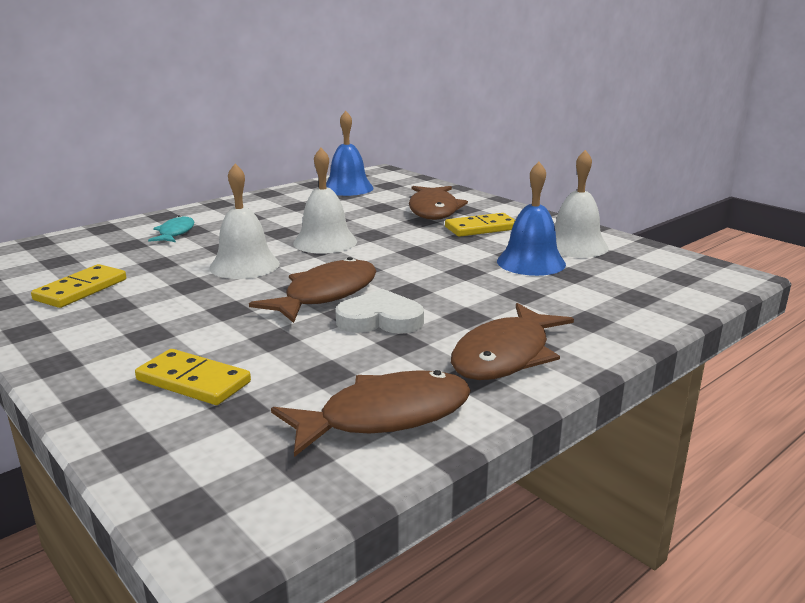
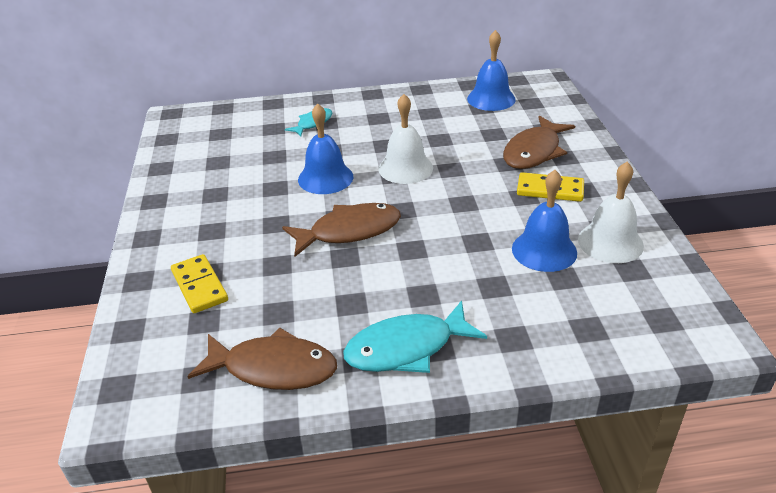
camera: 35 degrees right, 15 degrees up
(81, 290) = (209, 170): yellow domino -> none
(244, 265) = (325, 178): white bell -> blue bell
(380, 319) = (359, 273): white heart -> none
(506, 355) = (407, 348): brown fish -> turquoise fish

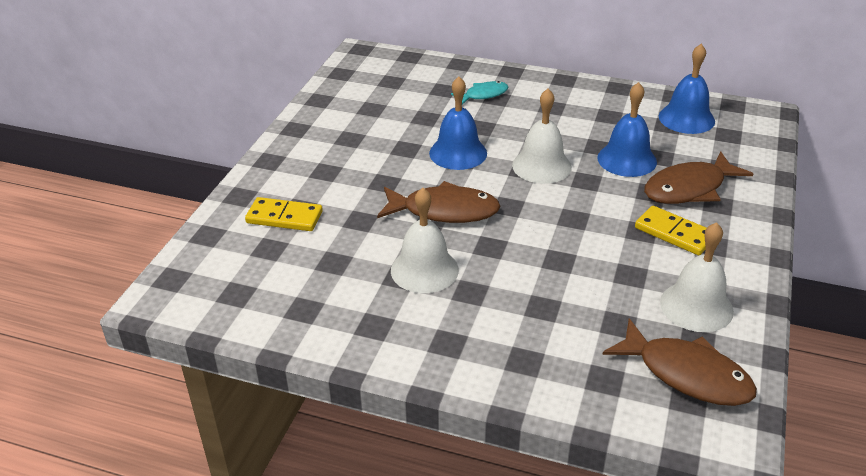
camera: 25 degrees right, 0 degrees up
(199, 286) = (284, 217): yellow domino -> yellow domino turned 75 degrees counterclockwise
(273, 368) = (298, 308): brown fish -> brown fish (686, 374)
(369, 289) = (424, 270): none -> white bell
(407, 348) = (421, 333): turquoise fish -> none
(544, 250) = (619, 291): blue bell -> blue bell (627, 159)

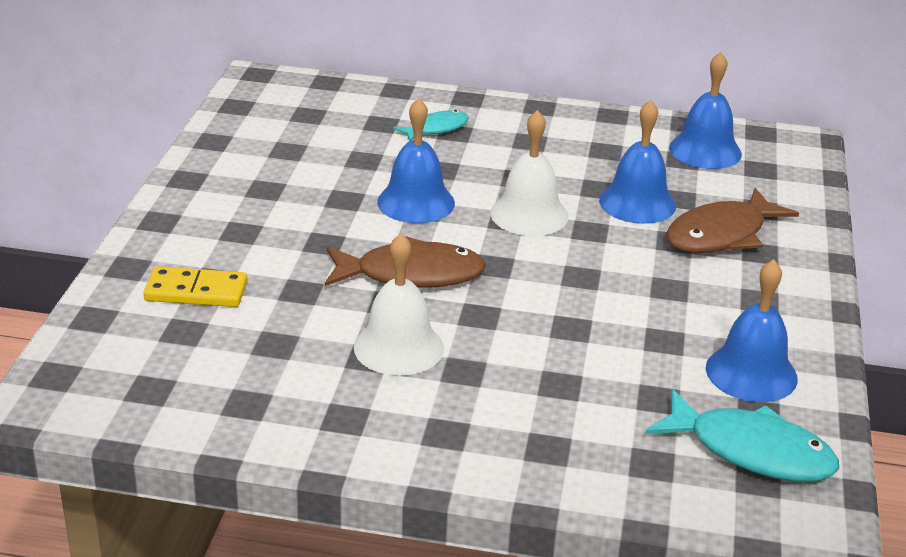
camera: 10 degrees left, 5 degrees down
(674, 233) = (711, 289): yellow domino -> none
(686, 374) = (751, 451): brown fish -> turquoise fish
(696, 306) = (751, 373): white bell -> blue bell

